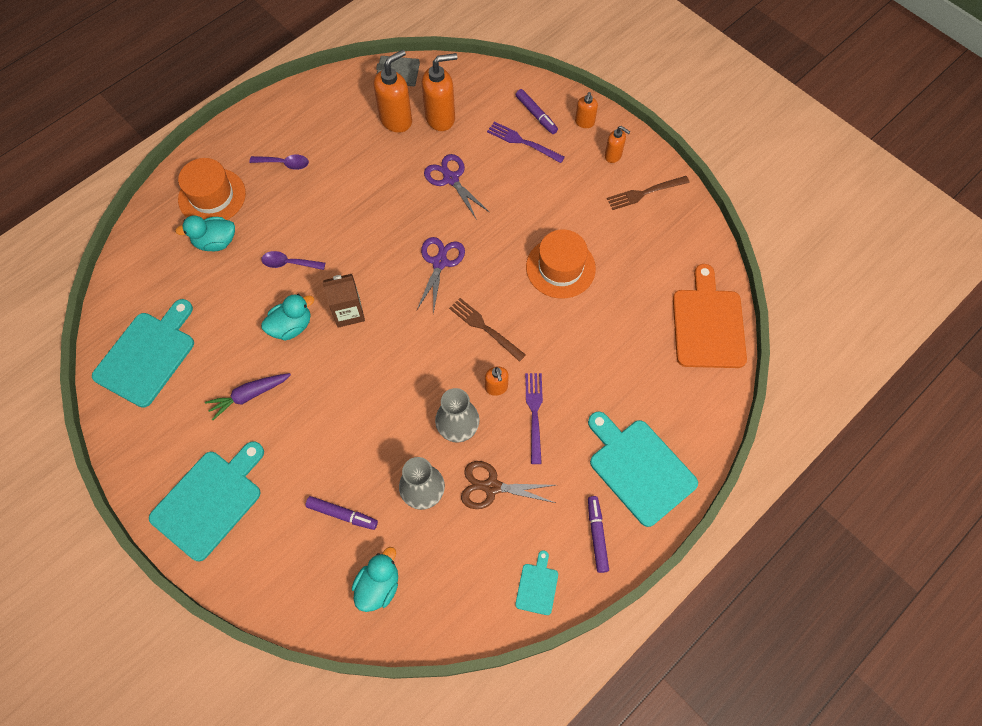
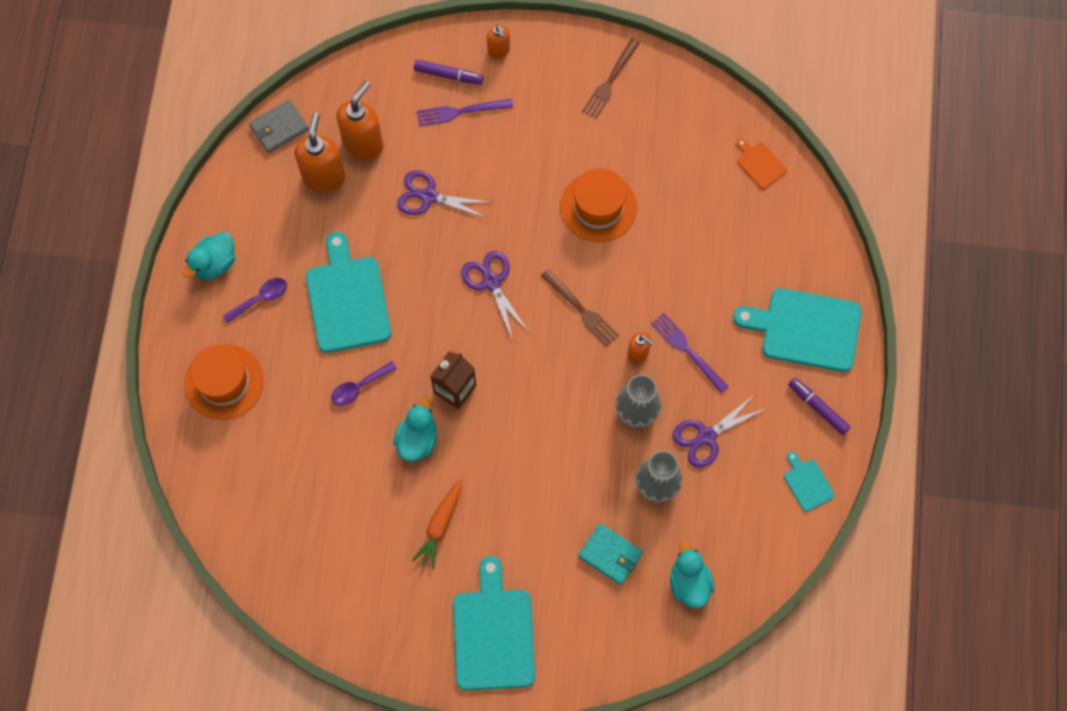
camera: 40 degrees left, 5 degrees up
(147, 355) = (316, 565): turquoise cutting board -> turquoise cutting board (347, 300)
(216, 242) = (272, 420): turquoise duck -> turquoise duck (214, 264)
(249, 395) = (440, 526): purple carrot -> orange carrot
(342, 514) = (610, 555): purple marker -> turquoise wallet
(484, 327) = (582, 310): brown fork -> brown fork turned 135 degrees counterclockwise
(491, 487) = (706, 437): brown scissors -> purple scissors
(613, 156) = (552, 65): orange soap dispenser -> none
(708, 324) = (760, 164): orange cutting board -> orange cutting board, size x0.47

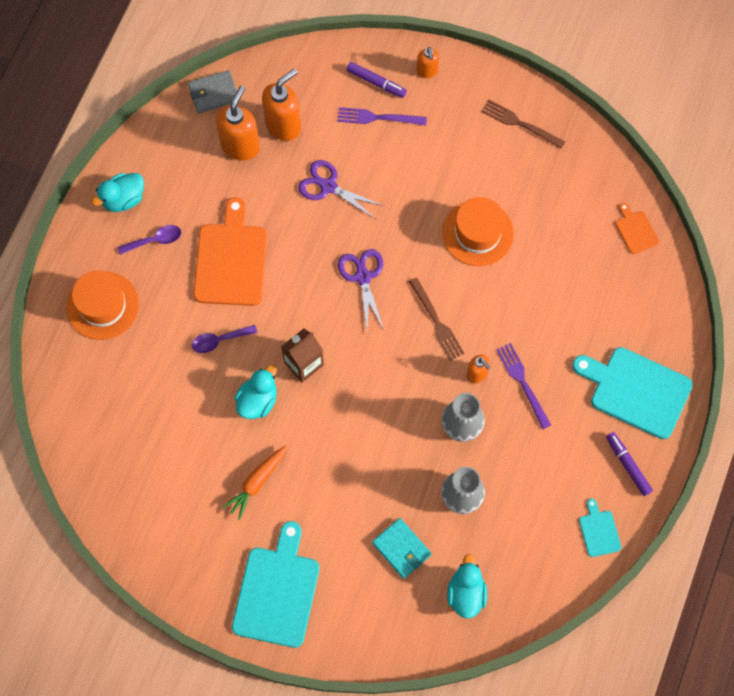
camera: 15 degrees right, 0 degrees up
(347, 300) = (231, 260): turquoise cutting board -> orange cutting board
(609, 82) = (519, 123): brown fork -> brown fork turned 75 degrees clockwise
(706, 437) = (518, 465): purple scissors -> none

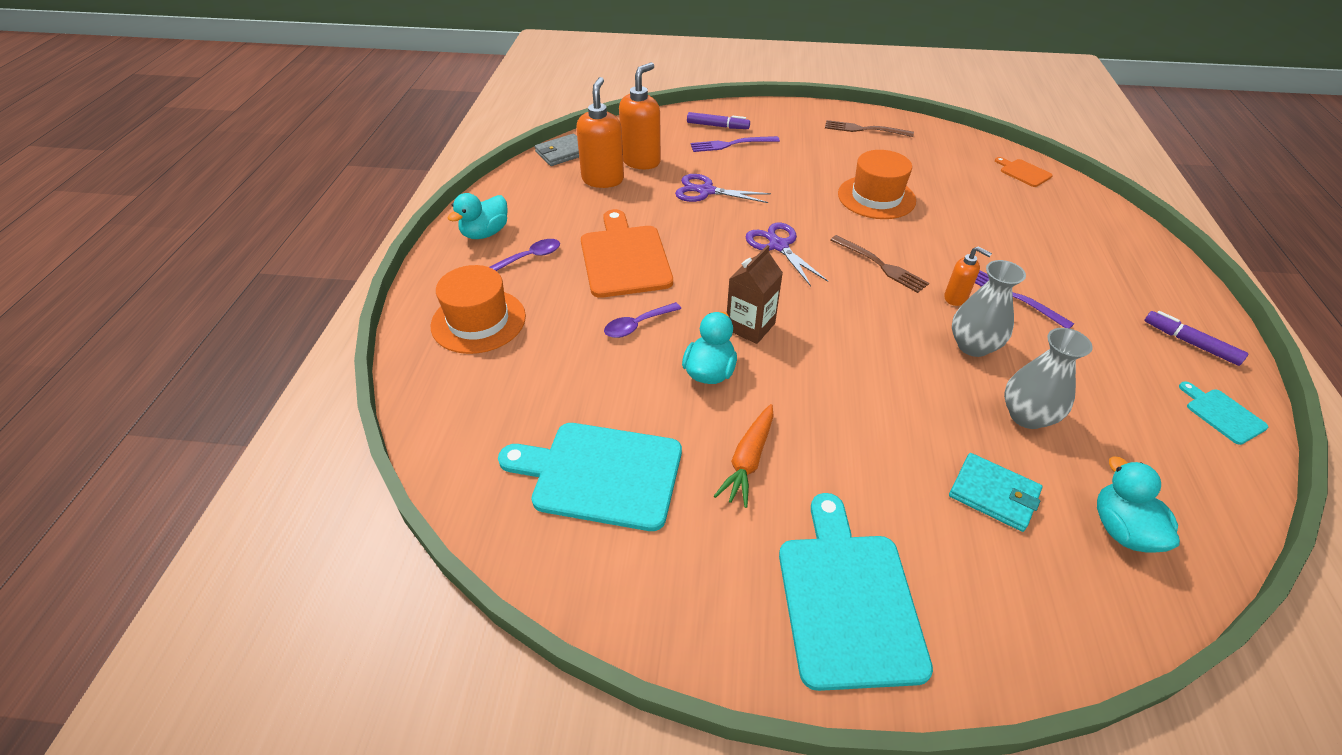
camera: 15 degrees left, 25 degrees down
(427, 71) = (760, 114): orange soap dispenser -> none
(636, 391) = (1135, 279): turquoise cutting board -> turquoise cutting board (601, 474)

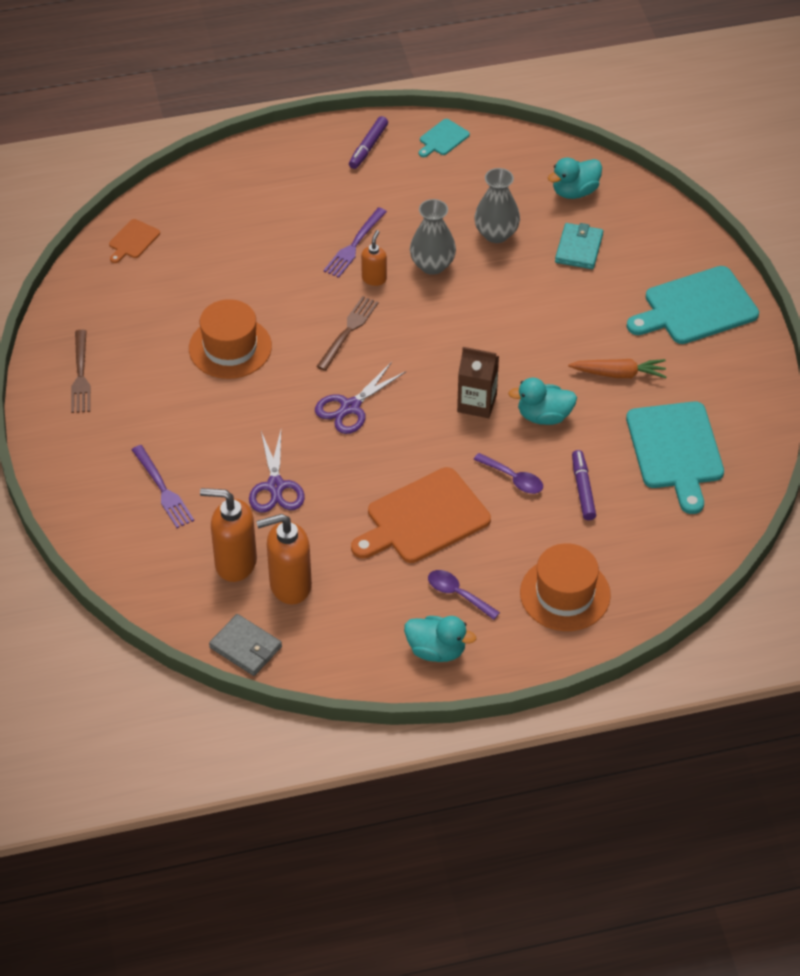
camera: 110 degrees left, 5 degrees up
(717, 126) = (121, 513): purple marker -> purple marker (583, 489)

